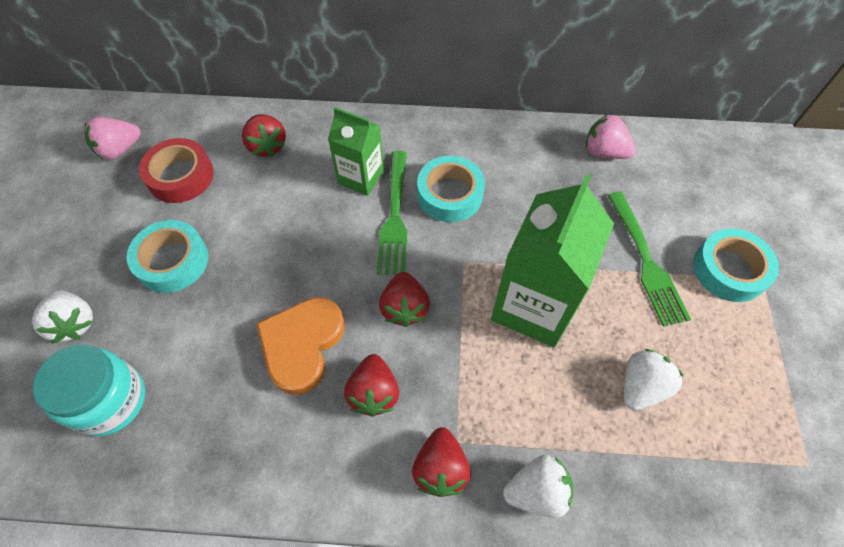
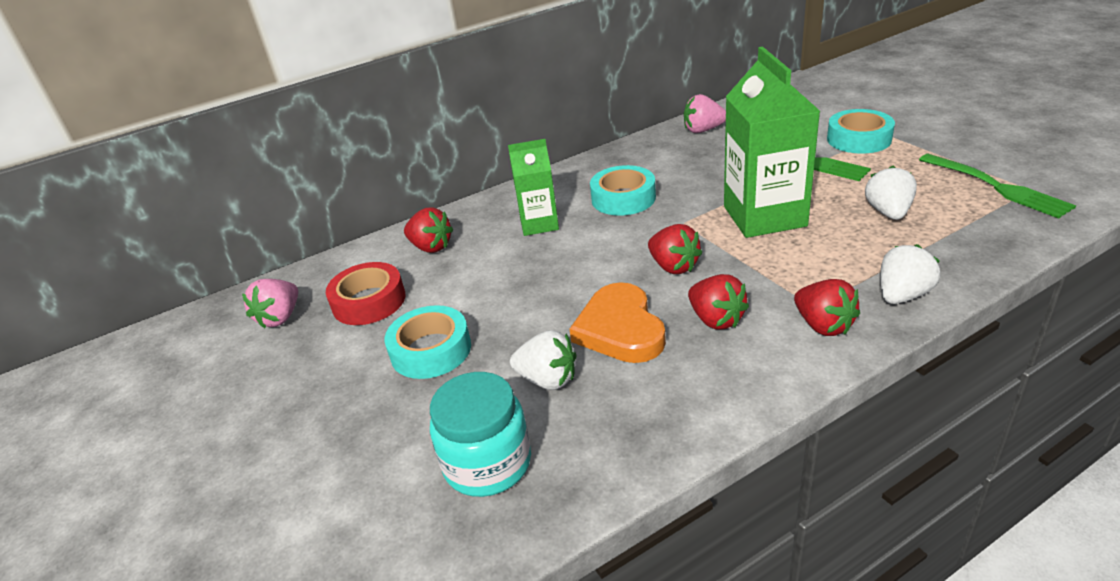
camera: 30 degrees left, 25 degrees down
(74, 323) = (379, 440): white strawberry -> white strawberry (547, 379)
(394, 215) = (595, 228): green fork -> green fork (995, 186)

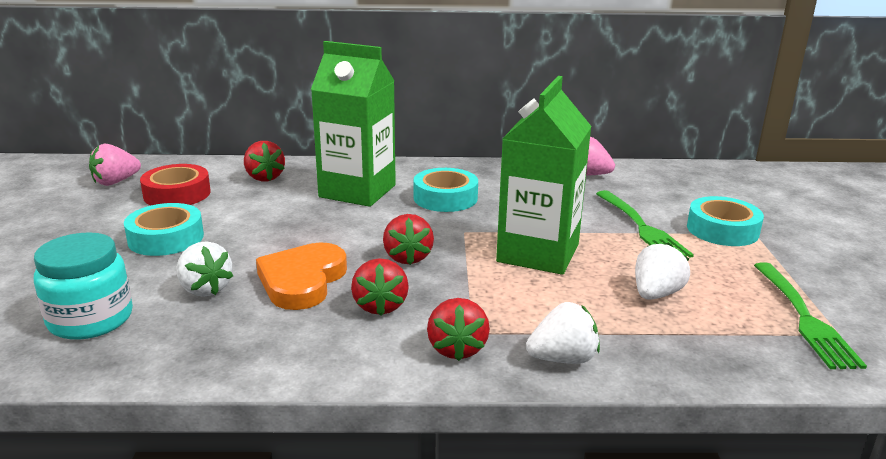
camera: 25 degrees right, 10 degrees down
(539, 224) = (357, 191): green carton -> green carton, size x1.71

